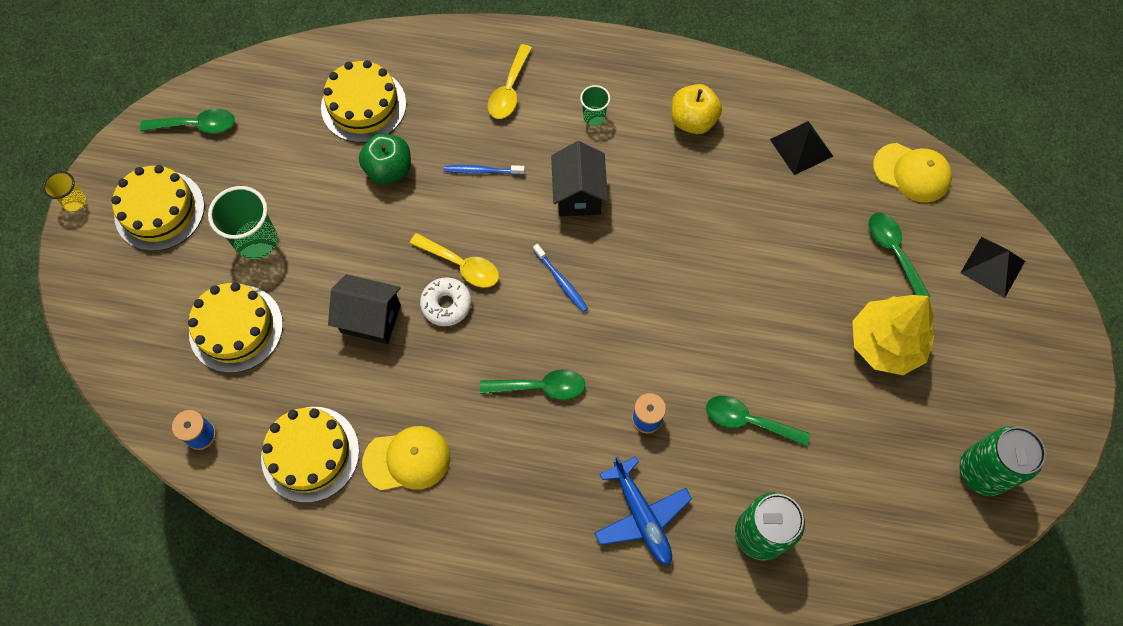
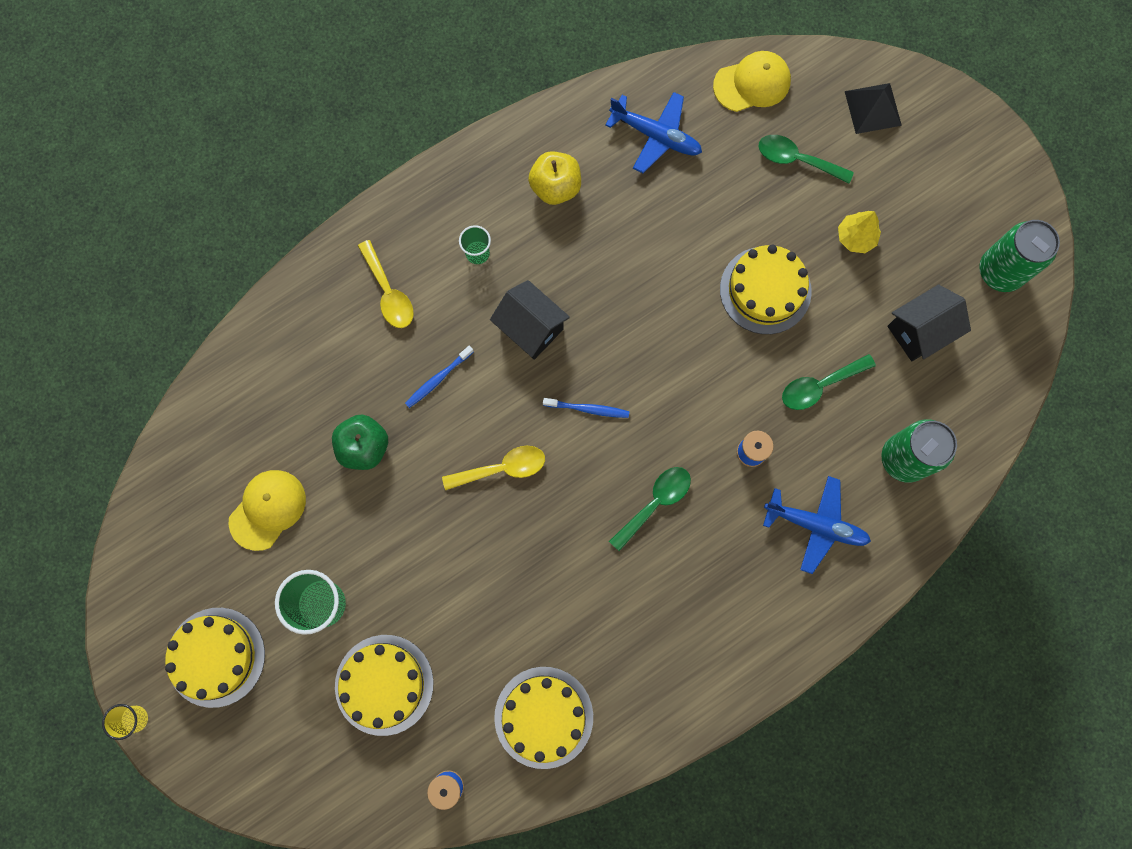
camera: 45 degrees left, 10 degrees up
(197, 125) = (165, 560): green spoon -> none
(363, 105) = (285, 414): yellow cake -> yellow cake (765, 290)
(370, 318) = (478, 575): black house -> black house (919, 331)
(407, 459) = (617, 650): yellow cap -> yellow cap (268, 509)
(446, 304) = (523, 509): white donut -> none
(801, 147) = (655, 135): black pyramid -> blue plane
(885, 344) = (855, 237): yellow tree -> yellow tree, size x0.55

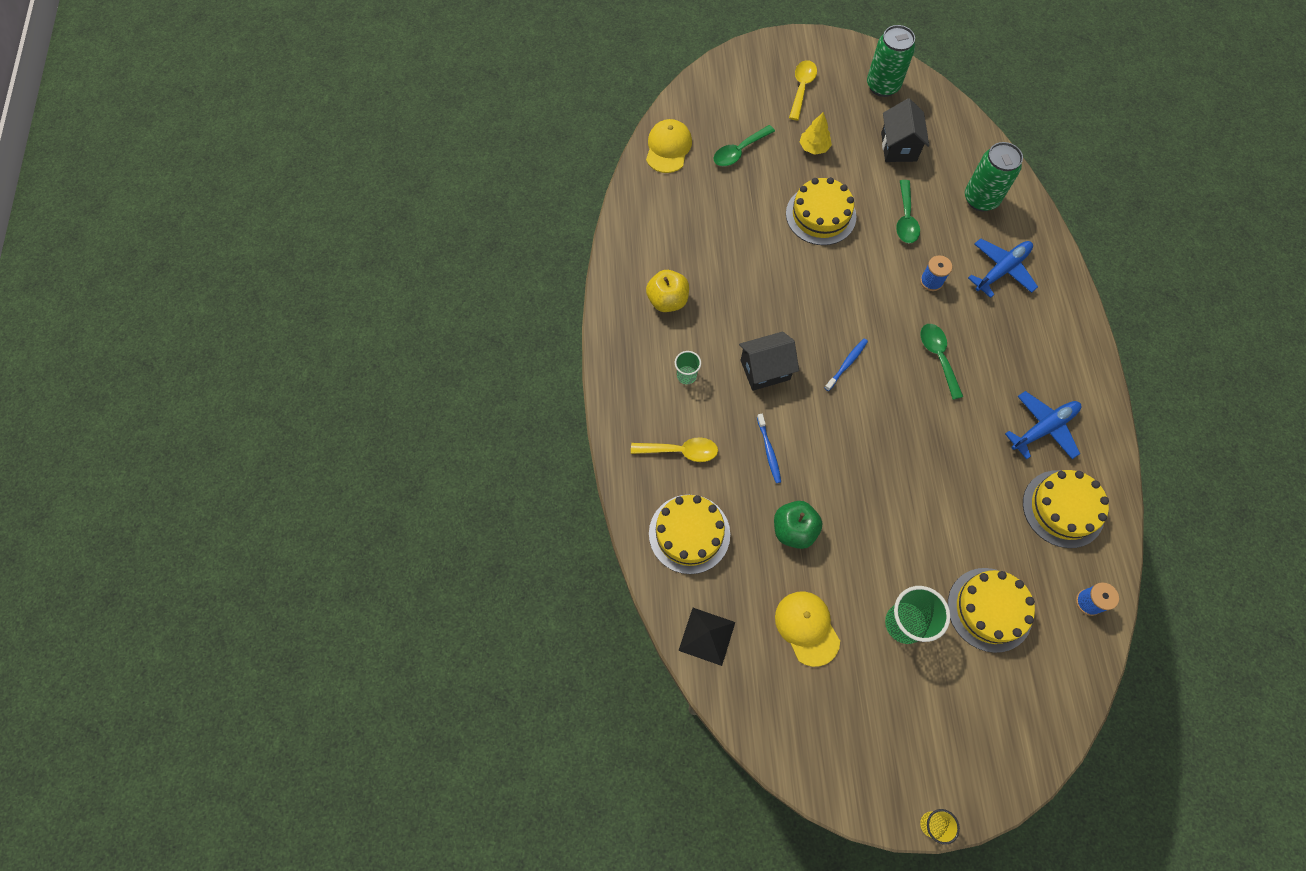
camera: 60 degrees left, 10 degrees down
(216, 657) = (909, 730): yellow cake -> yellow cake (689, 534)
(502, 468) = (861, 442): yellow spoon -> yellow spoon (801, 88)
(655, 135) = (669, 221): blue plane -> blue plane (1043, 428)
(873, 108) = (730, 93): black pyramid -> black pyramid (707, 636)

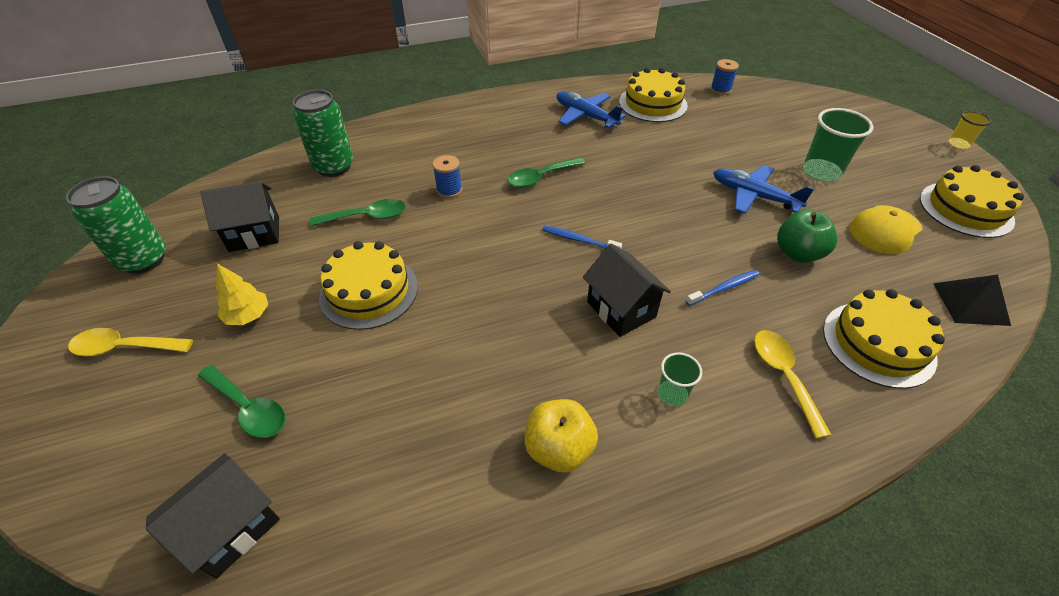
camera: 105 degrees left, 20 degrees down
(668, 148) = (231, 528): yellow cap -> black house
(989, 609) = (767, 131): yellow cake -> yellow cake (965, 209)
(1001, 270) = (424, 148): blue plane -> blue plane (754, 196)

